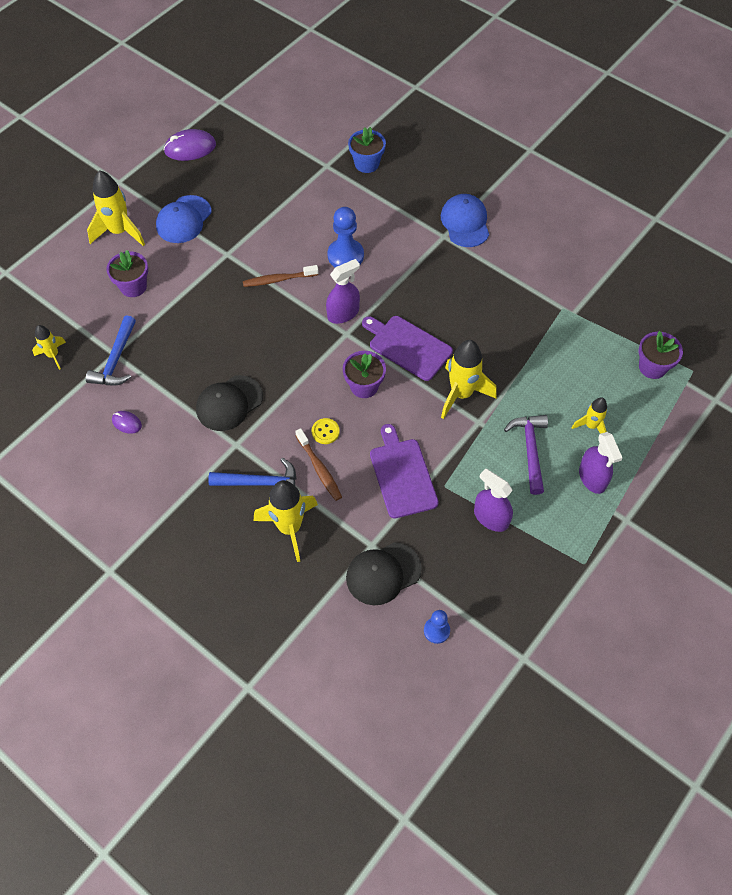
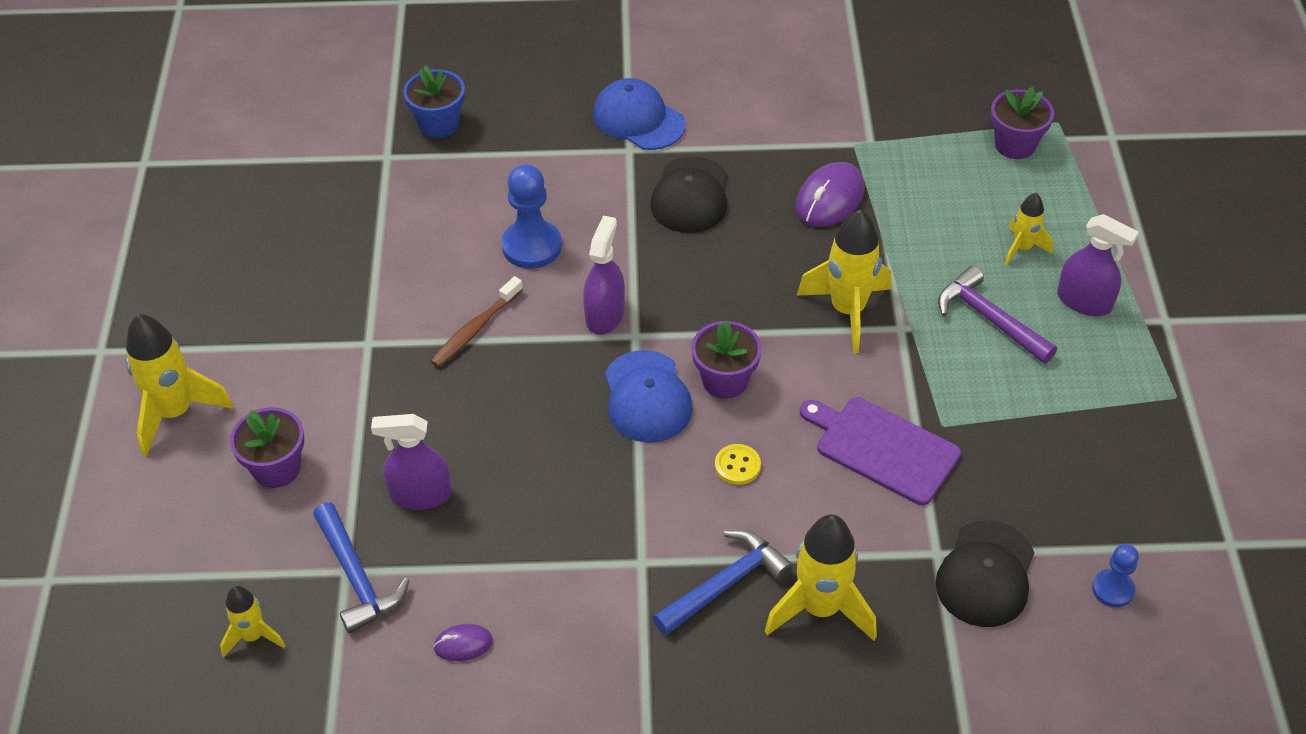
camera: 40 degrees left, 10 degrees down
(184, 219) = (257, 339): blue cap -> blue cap (647, 397)
(190, 148) = (164, 245): purple mouse -> purple mouse (829, 199)
(229, 403) = (577, 519): black cap -> black cap (690, 196)
(319, 468) = (778, 513): brown toothbrush -> none
(408, 346) = (726, 300): purple cutting board -> none
(491, 517) = (1030, 422): purple spray bottle -> purple spray bottle (420, 494)

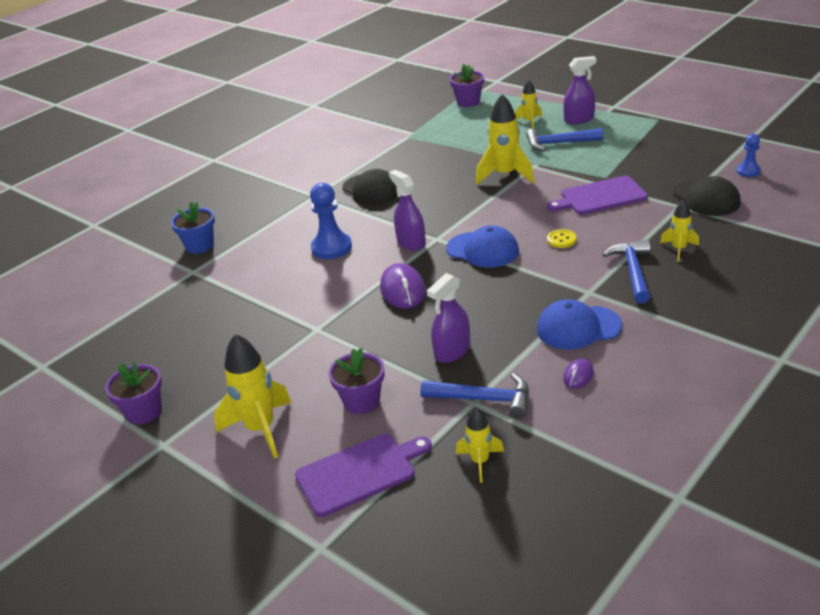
camera: 45 degrees left, 15 degrees down
(168, 541) = (359, 472): none -> purple cutting board
(475, 329) = (361, 287): brown toothbrush -> none
(638, 119) = (299, 185): blue cap -> blue cap (578, 327)
(725, 380) = (502, 223): purple flower pot -> purple flower pot (144, 412)
(820, 608) = (679, 249): yellow rocket -> yellow rocket, size x0.56
(829, 199) = (431, 155): purple mouse -> purple mouse (403, 290)
(989, 319) = (558, 143): purple hammer -> blue hammer

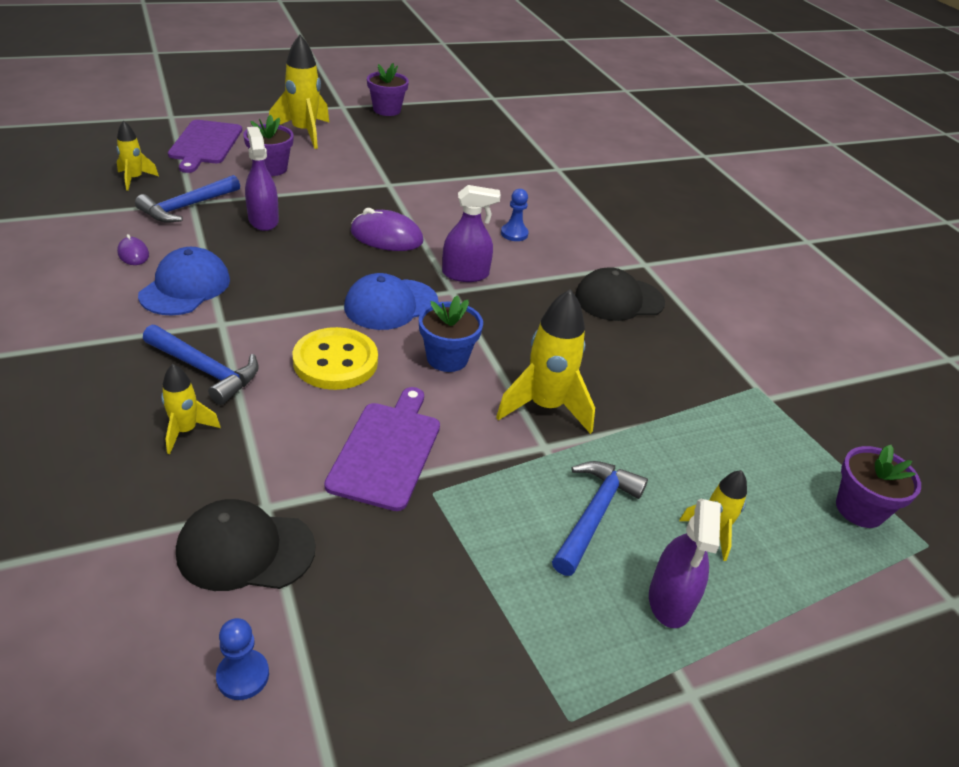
camera: 110 degrees right, 5 degrees up
(200, 246) = (603, 183): blue flower pot -> blue flower pot (447, 358)
(331, 248) = (514, 234): blue pawn -> blue pawn, size x0.58
(561, 240) = (335, 361): yellow button -> yellow button, size x2.03

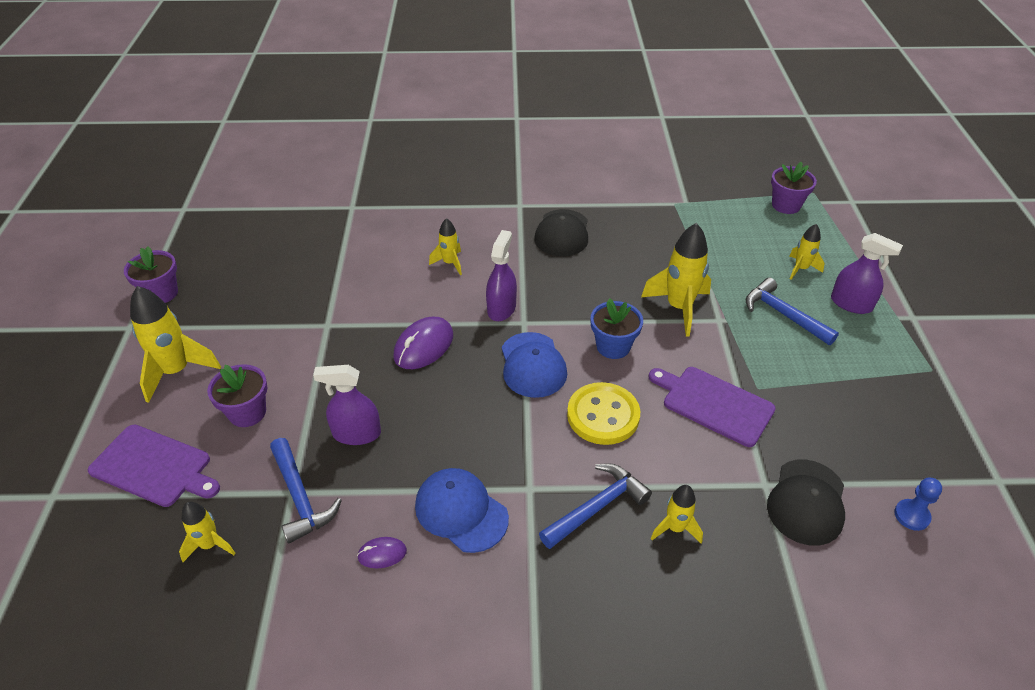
camera: 65 degrees left, 5 degrees up
(514, 234) = (450, 263): blue pawn -> yellow rocket

